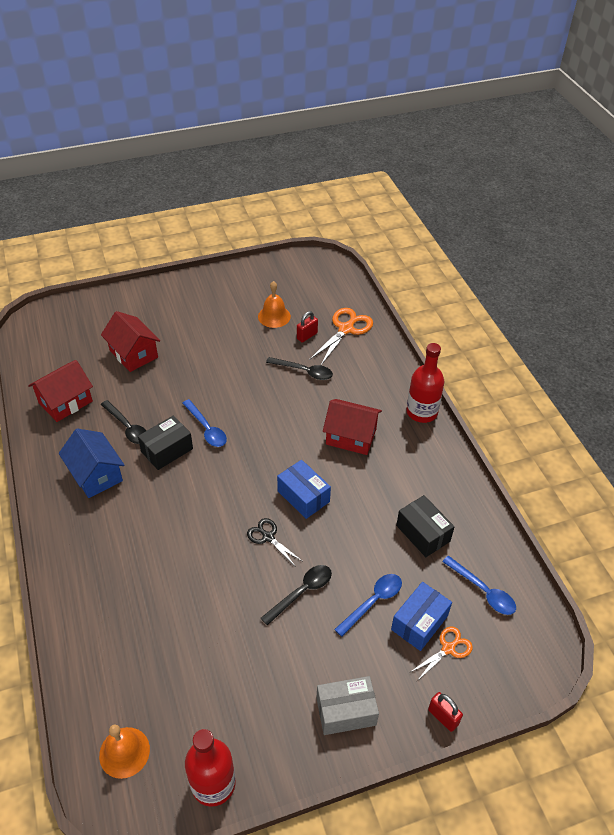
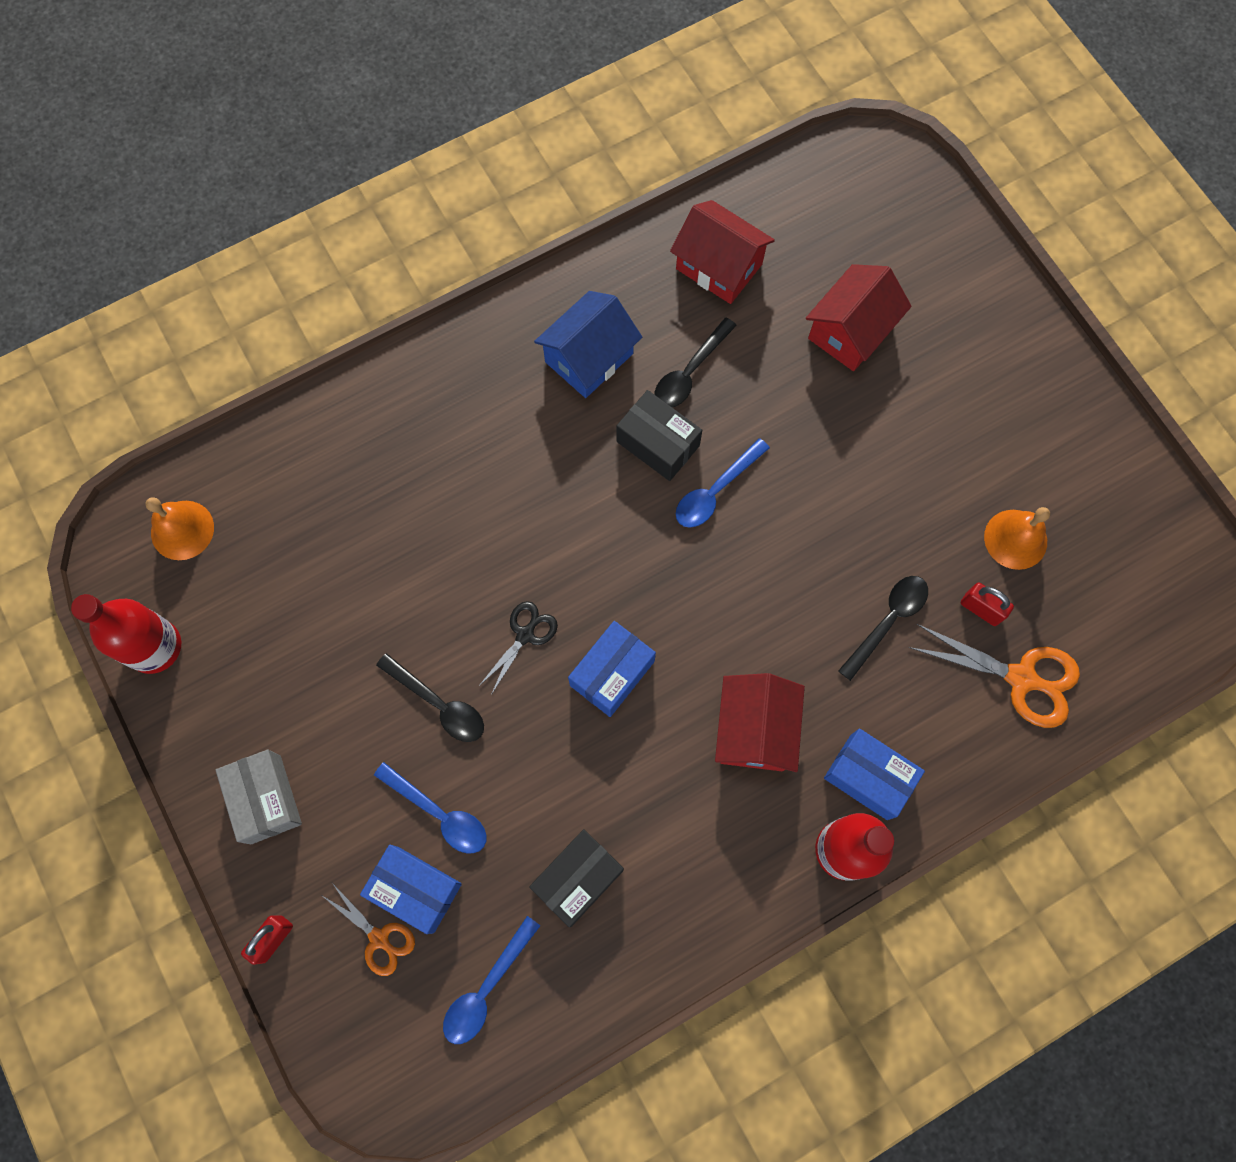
camera: 80 degrees right, 25 degrees up
(304, 371) = (888, 621): black spoon -> black spoon turned 150 degrees counterclockwise
(385, 395) = (868, 777): none -> blue box

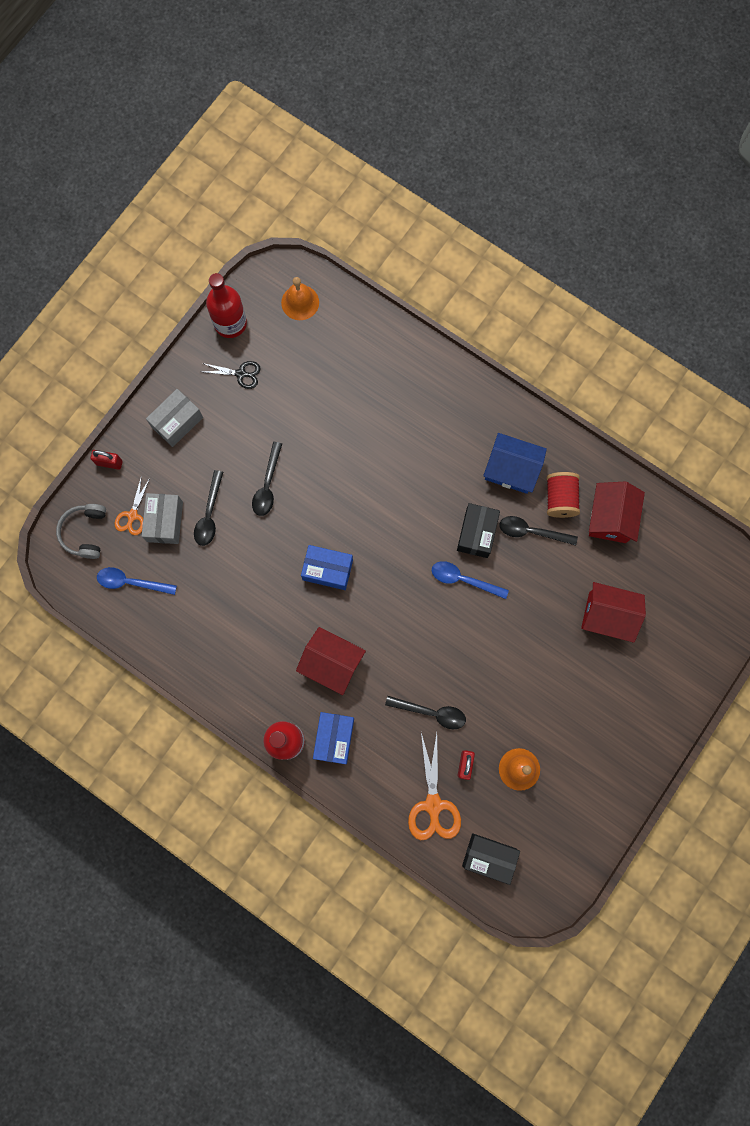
camera: 65 degrees right, 5 degrees up
(367, 1031) = (85, 532): none -> grey headphones
(415, 889) = (165, 521): blue box -> grey box
(439, 813) = (209, 514): blue spoon -> black spoon
(525, 635) = (327, 512): black scissors -> black scissors (241, 374)
(578, 879) = (207, 603): black box -> black box (489, 857)
(661, 315) = (560, 499): none -> red spool
(755, 730) = (332, 663): red house -> red house turned 45 degrees clockwise

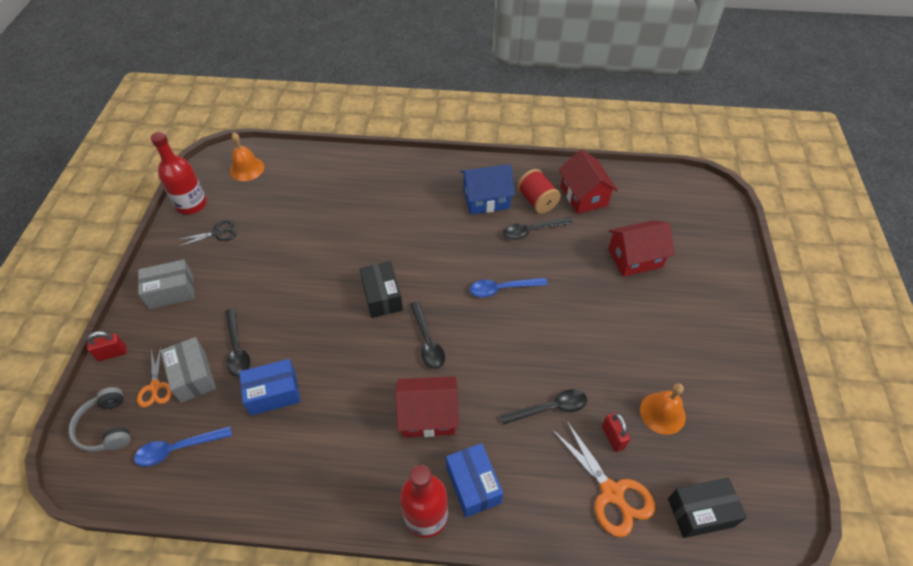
camera: 30 degrees left, 25 degrees down
(177, 422) = (171, 292): grey box -> grey box turned 60 degrees clockwise
(267, 485) = (283, 300): black spoon -> black spoon (427, 341)
(327, 570) = (377, 339): blue box -> blue box (273, 393)
(477, 533) = (490, 252): black box -> black box (382, 296)

